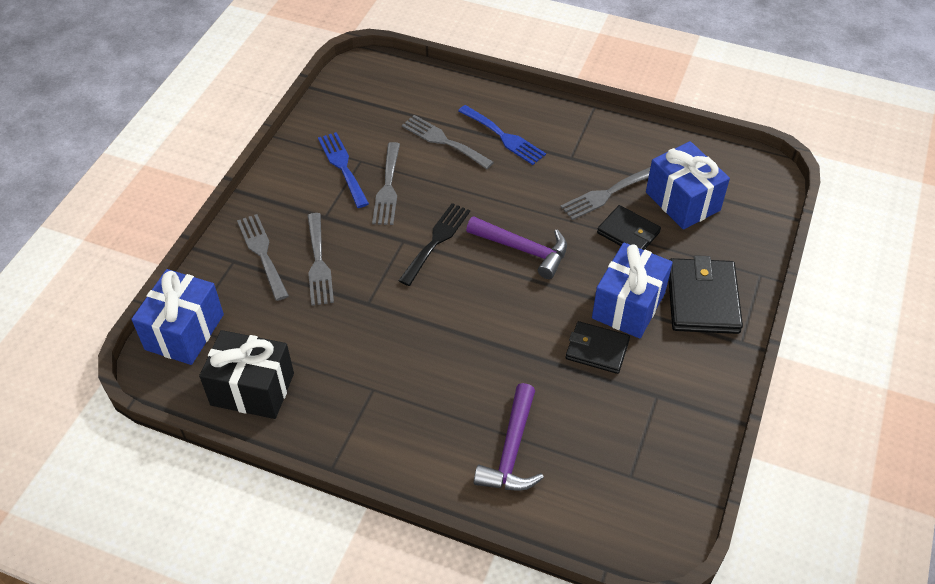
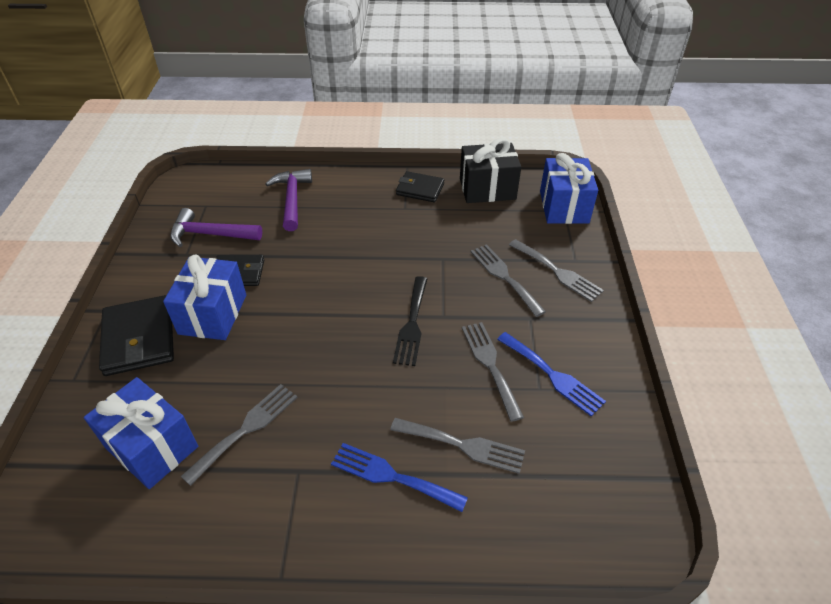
camera: 160 degrees right, 5 degrees down
(523, 250) = (324, 339): purple hammer -> purple hammer (210, 234)
(628, 233) = (217, 387): black wallet -> black wallet (420, 189)

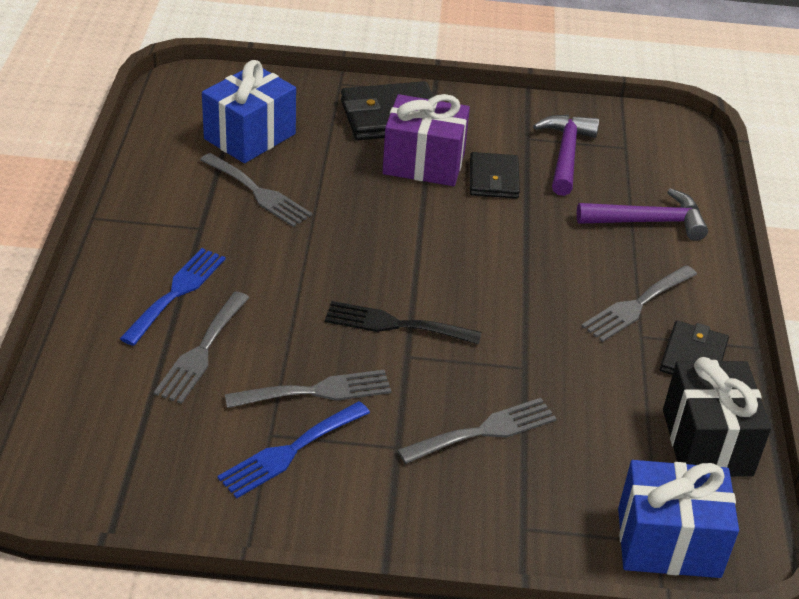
camera: 90 degrees right, 5 degrees down
(213, 314) = (424, 163): blue gift -> purple gift
(557, 272) = (495, 498): grey fork -> grey fork (636, 305)

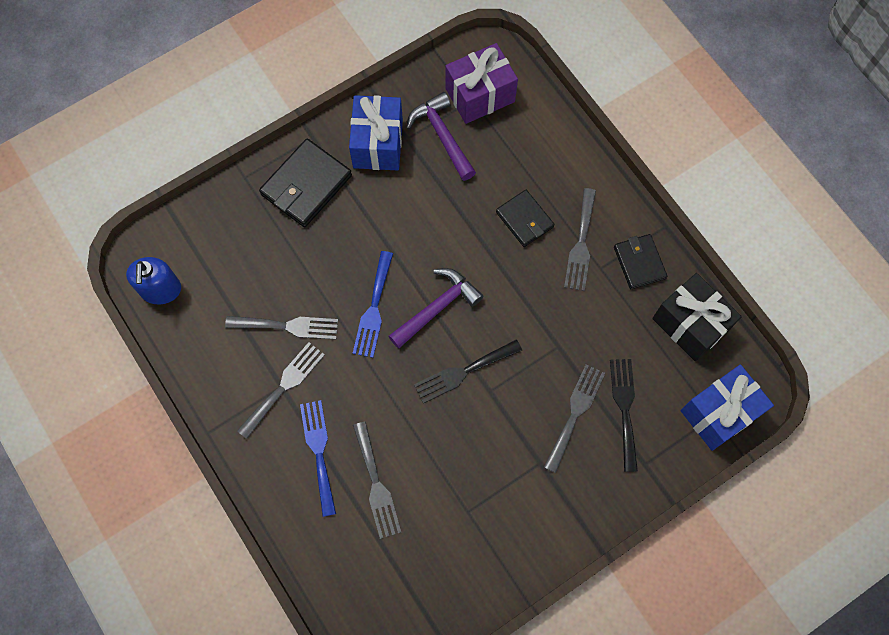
camera: 35 degrees left, 30 degrees up
(176, 108) = (161, 289): none -> blue soap dispenser
(250, 136) = (234, 278): blue gift -> blue gift (378, 144)
(290, 452) = (489, 515): blue fork -> blue fork (374, 309)
(316, 391) = (465, 460): grey fork -> grey fork (284, 386)
(424, 163) = (364, 215): purple gift -> purple gift (480, 95)
(493, 179) = (418, 196): black wallet -> black wallet (524, 219)
(549, 463) = (624, 408): none -> black fork
(649, 221) = (536, 162): purple hammer -> purple hammer (437, 307)

